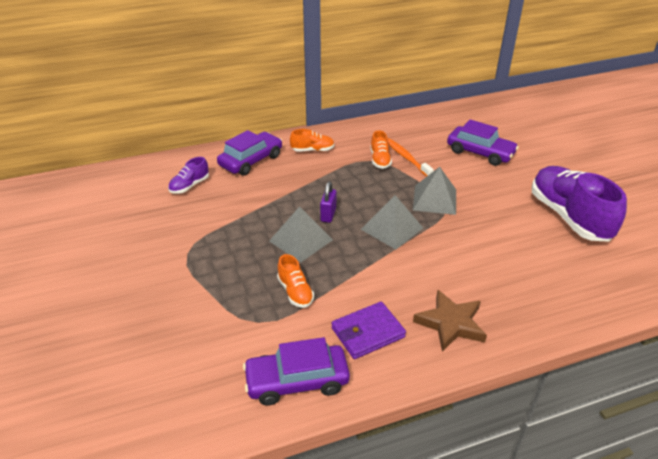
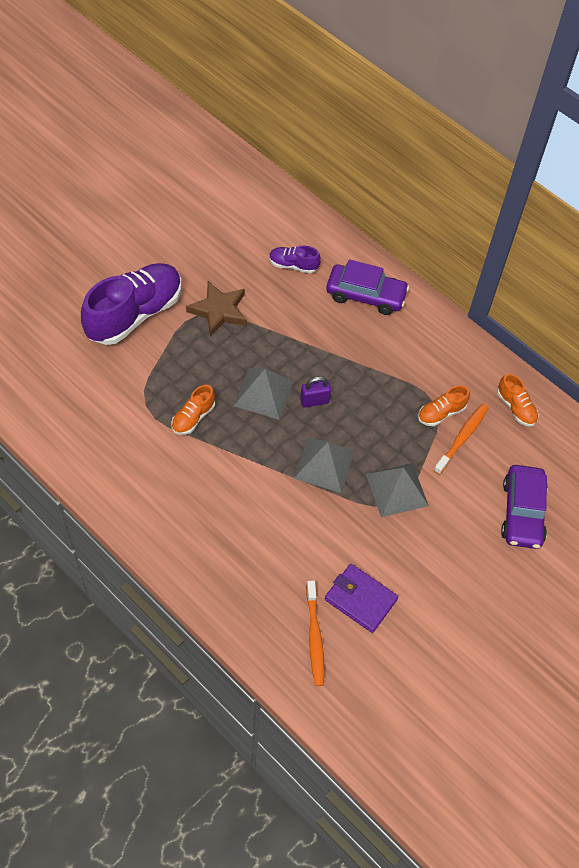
camera: 60 degrees right, 20 degrees up
(297, 381) = (97, 459): purple car -> none
(312, 150) = (420, 342): orange shoe -> orange shoe (516, 408)
(368, 332) = (172, 491): purple wallet -> purple wallet (360, 599)
(450, 323) = (214, 554): brown star -> brown star (219, 310)
(557, 285) = (314, 637): none -> orange toothbrush
(569, 217) = (442, 633): purple shoe -> purple shoe (135, 314)

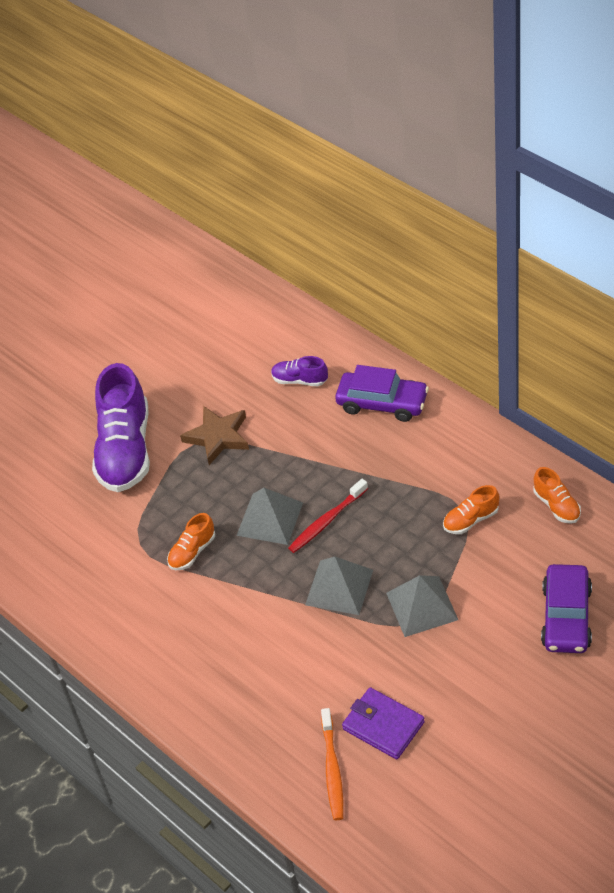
camera: 10 degrees right, 10 degrees down
(135, 314) = (125, 450): purple shoe -> purple shoe turned 135 degrees clockwise
(314, 401) = (327, 521): purple padlock -> red toothbrush
(462, 438) = (495, 544): orange toothbrush -> none

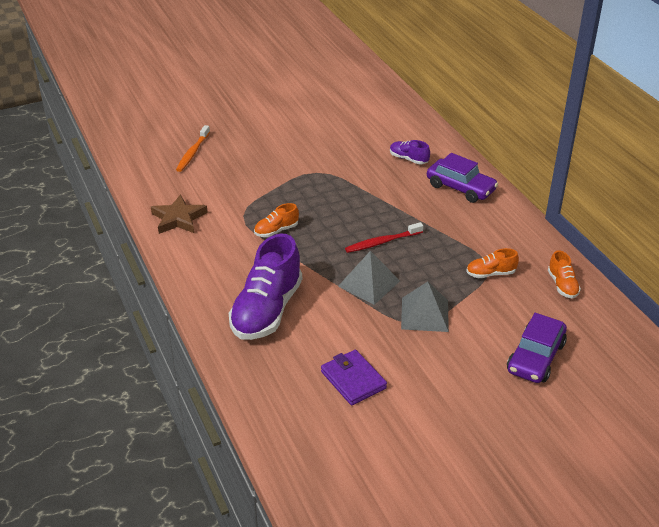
camera: 15 degrees right, 10 degrees down
(125, 450) = (266, 162): purple shoe -> purple shoe (267, 310)
(218, 437) = (333, 173): brown star -> brown star (178, 218)
(270, 519) = (342, 228): grey pyramid -> none
(332, 769) = (298, 395): orange toothbrush -> orange toothbrush (192, 153)

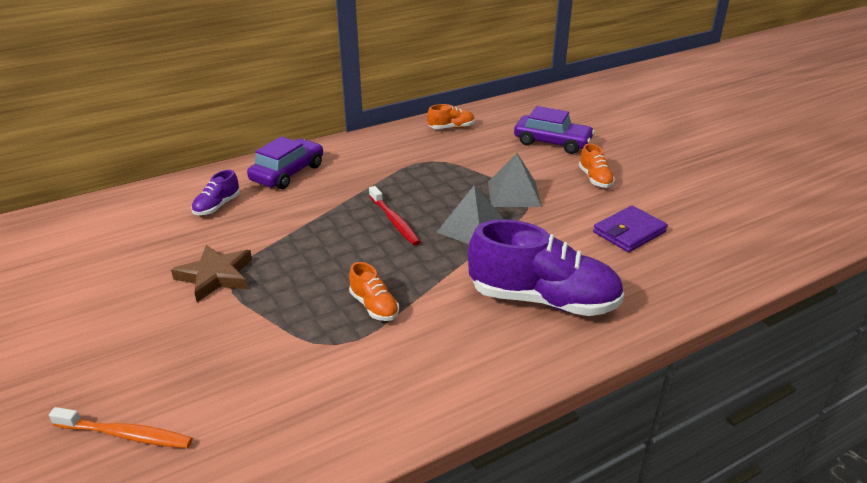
camera: 95 degrees left, 5 degrees down
(178, 218) = (342, 421): brown star -> brown star (215, 276)
(490, 274) = (441, 159): orange shoe -> orange shoe (595, 179)

